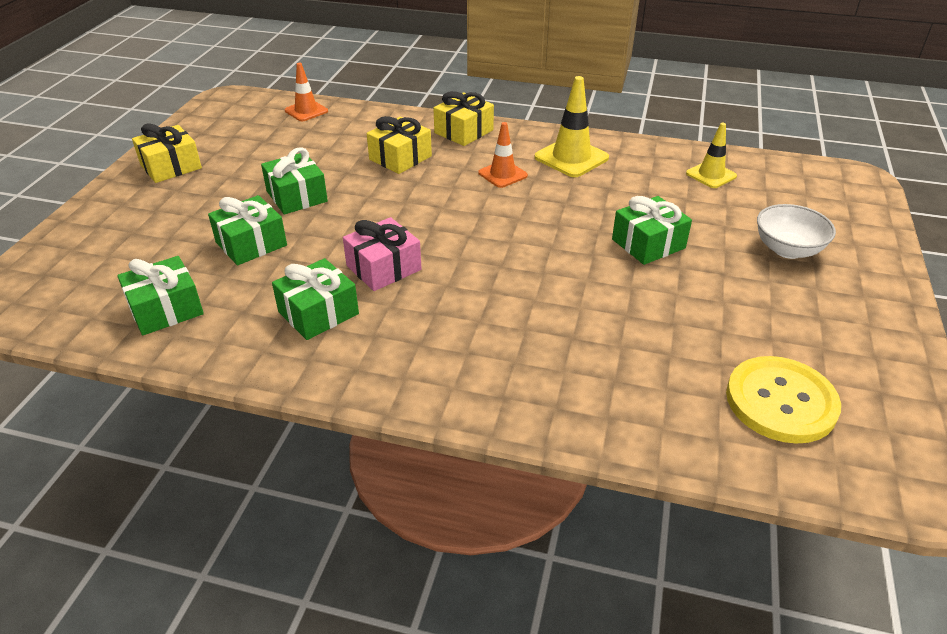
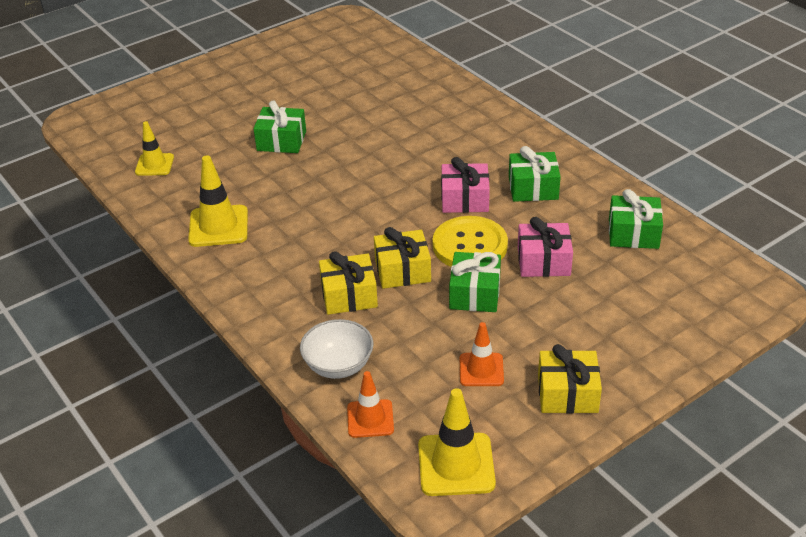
camera: 140 degrees left, 0 degrees up
(229, 113) = (456, 464): none -> yellow traffic cone
(251, 244) = (543, 261): green gift -> pink gift
(463, 131) = (258, 300): yellow gift -> yellow gift (402, 270)
(502, 174) = (291, 236): orange traffic cone -> orange traffic cone (481, 370)
(781, 401) = (349, 56): yellow button -> yellow button (470, 245)
(787, 249) = (213, 103): white bowl -> white bowl (338, 365)

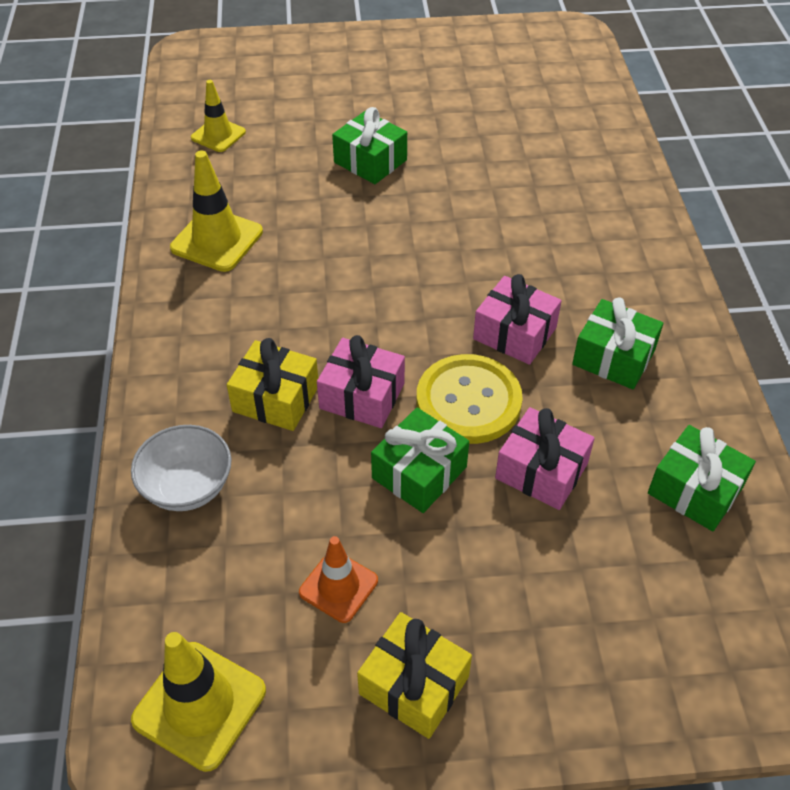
camera: 30 degrees right, 10 degrees up
(370, 419) = (161, 580): orange traffic cone -> none
(402, 270) = (362, 396): yellow gift -> pink gift

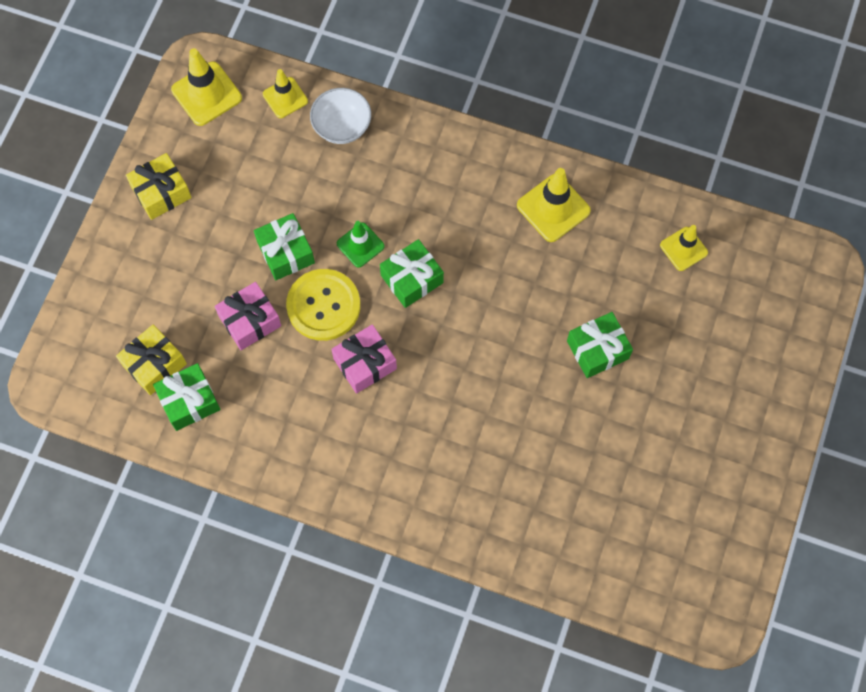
camera: 115 degrees right, 20 degrees up
(164, 582) = (285, 98): none -> yellow traffic cone
(276, 398) = (384, 195): yellow gift -> yellow gift (154, 364)
(338, 586) = (235, 180): orange traffic cone -> none
(362, 396) = (360, 245): pink gift -> green traffic cone
(613, 357) = (311, 416): green gift -> green gift (412, 279)

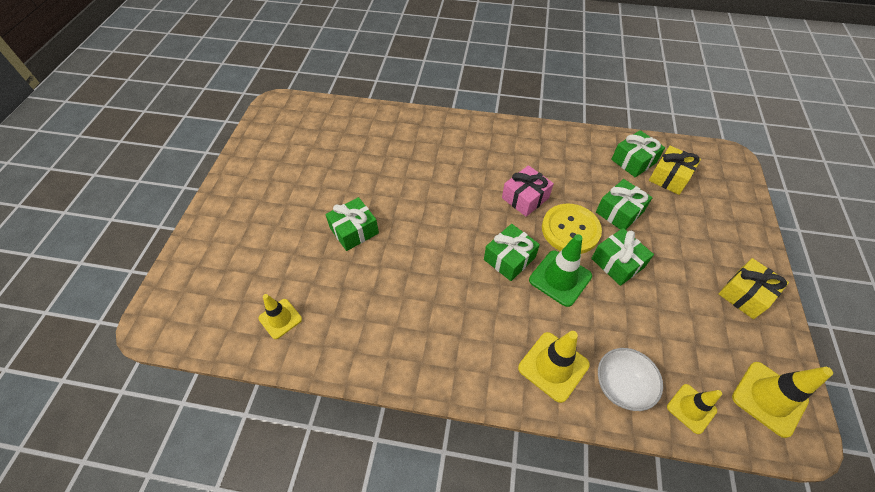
camera: 170 degrees right, 15 degrees down
(250, 321) = (619, 212): pink gift -> green gift
(360, 245) = (560, 278): green traffic cone -> green traffic cone, size x1.55
(553, 208) = (400, 337): yellow traffic cone -> yellow traffic cone (553, 366)

